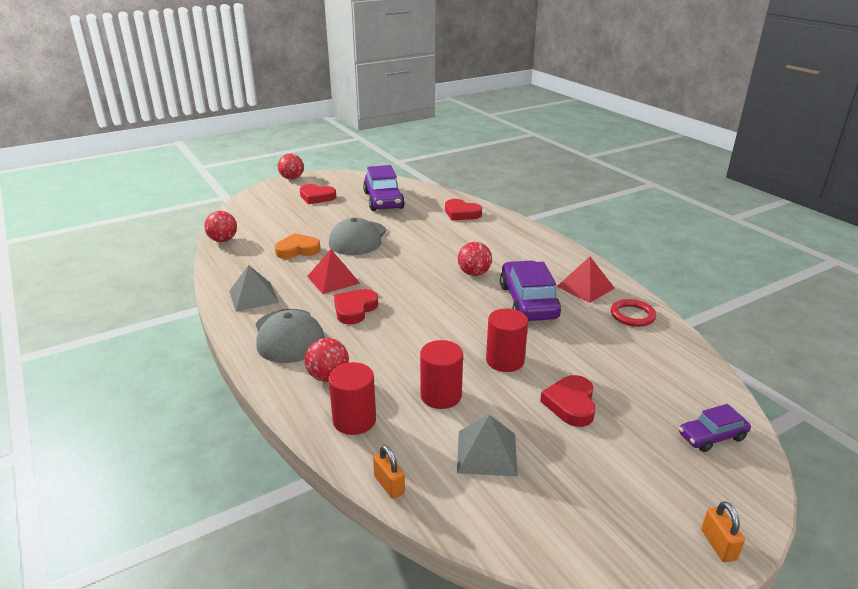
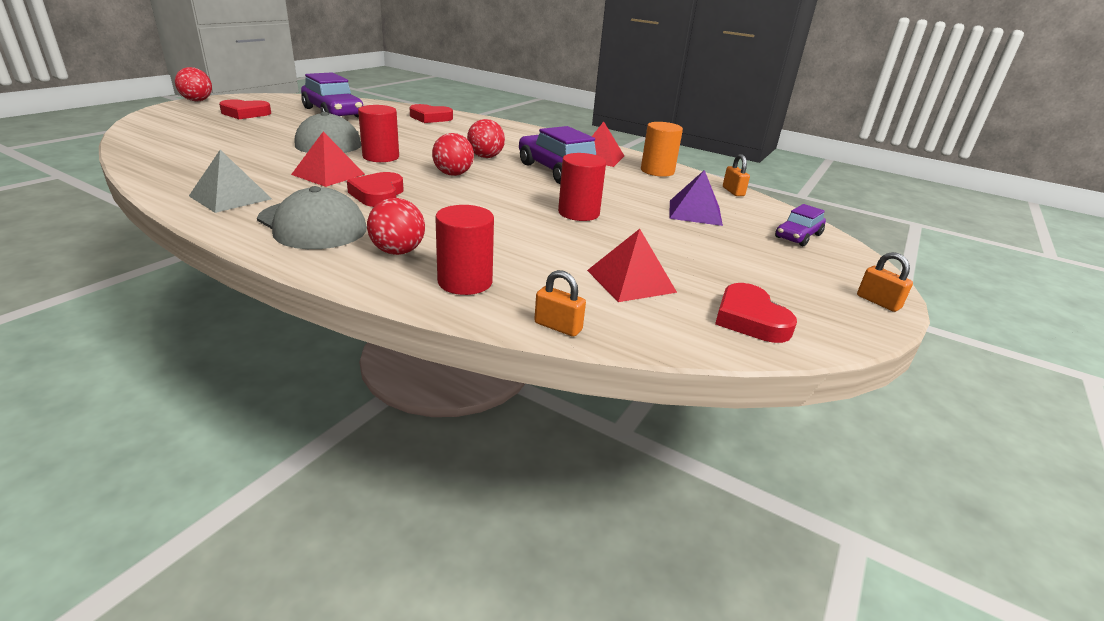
camera: 30 degrees left, 0 degrees up
(223, 240) = (140, 154): red ball -> red ball (453, 174)
(297, 250) = (258, 155): orange heart -> none
(441, 395) = (541, 247): red cylinder -> red cylinder (381, 157)
(487, 452) = (631, 281): grey pyramid -> red pyramid
(571, 404) = (669, 234): red heart -> red heart (750, 319)
(623, 381) = (695, 212): none -> purple pyramid
(632, 315) = (657, 171): red ring -> orange cylinder
(694, 359) = (733, 191): none -> orange padlock

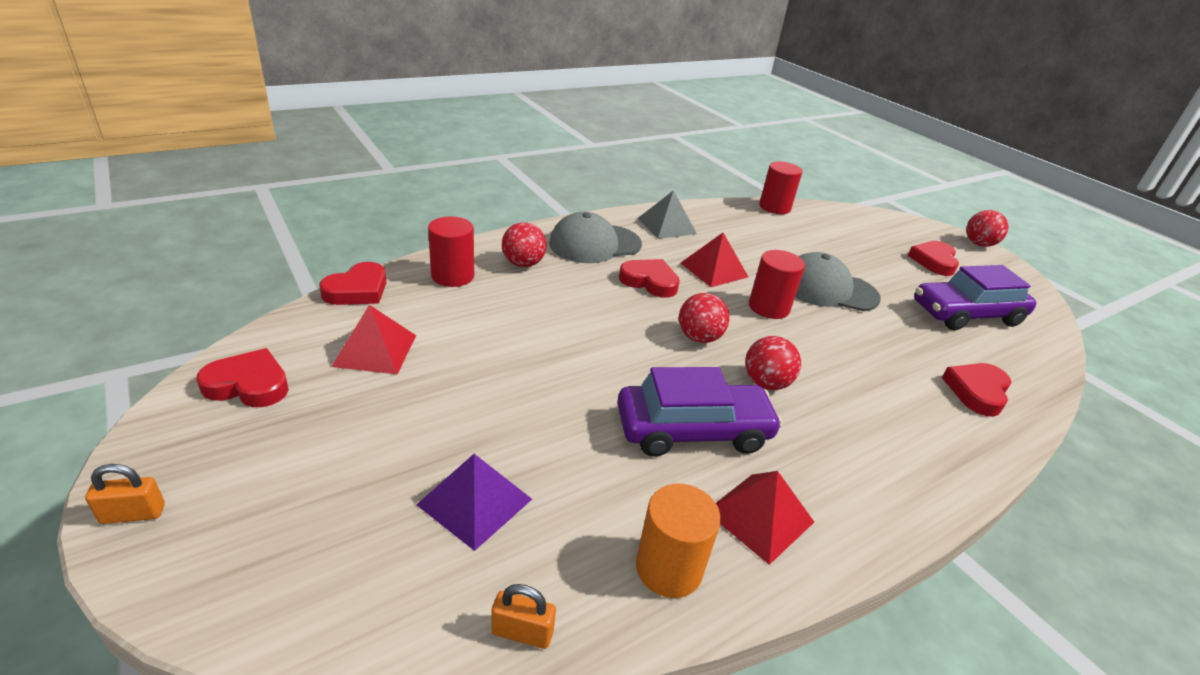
camera: 115 degrees right, 5 degrees up
(558, 326) = (357, 290): orange padlock -> red heart
(578, 213) = (539, 385): red cylinder -> red cylinder (774, 207)
(798, 236) = (314, 581): purple car -> none

